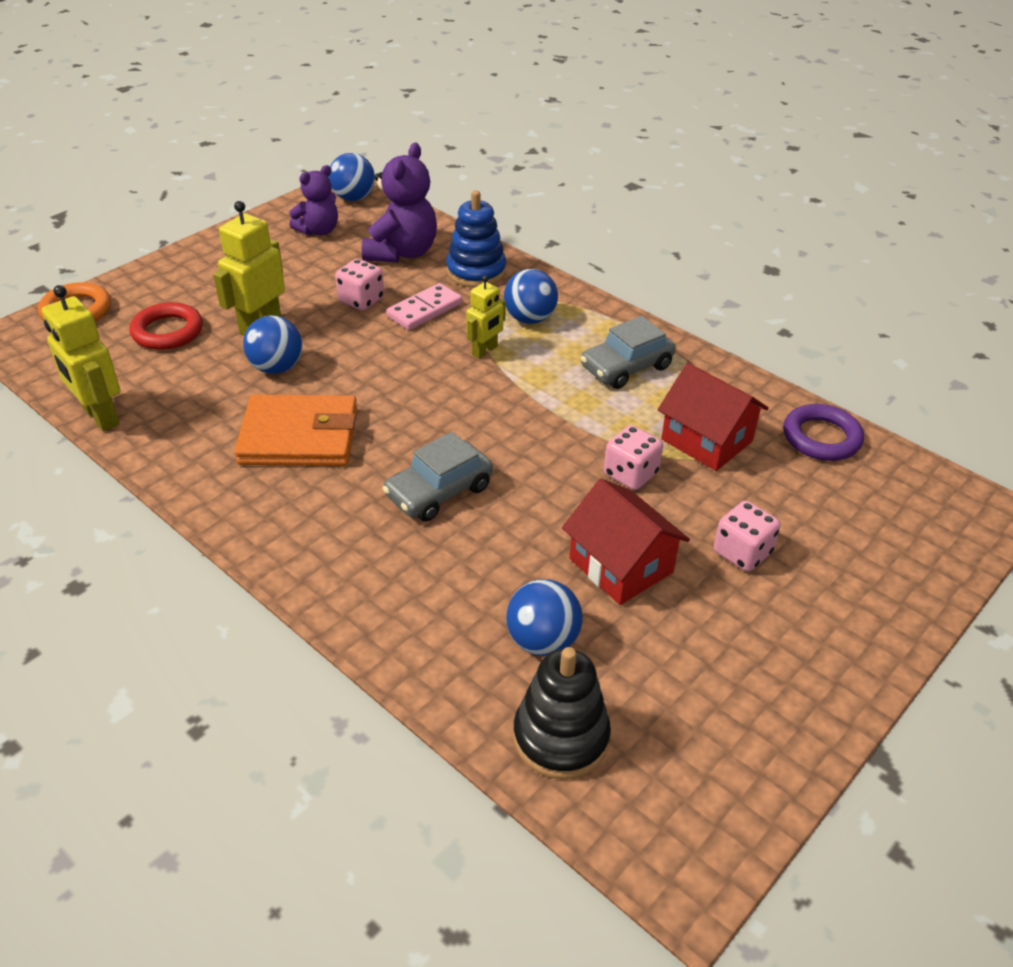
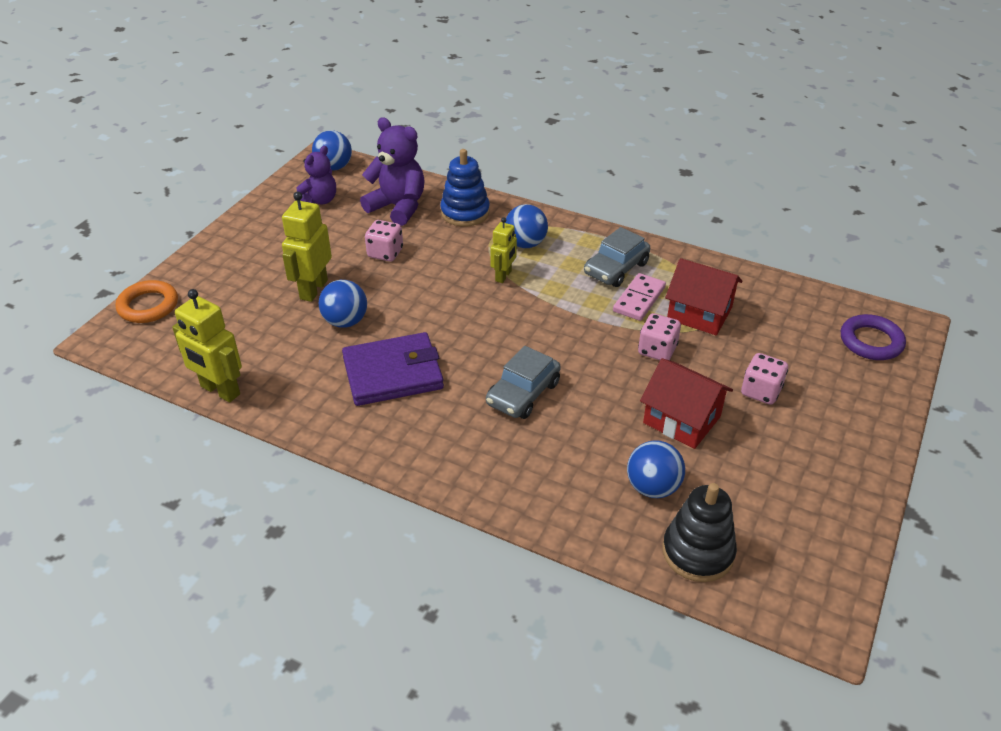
camera: 15 degrees left, 0 degrees up
(168, 331) = (238, 309): red ring -> none
(299, 436) = (393, 373): orange wallet -> purple wallet
(402, 253) = (398, 207): purple teddy bear -> purple teddy bear turned 60 degrees counterclockwise
(424, 310) = (440, 251): pink domino -> pink domino (639, 299)
(821, 438) = (778, 295): purple ring -> purple ring (871, 341)

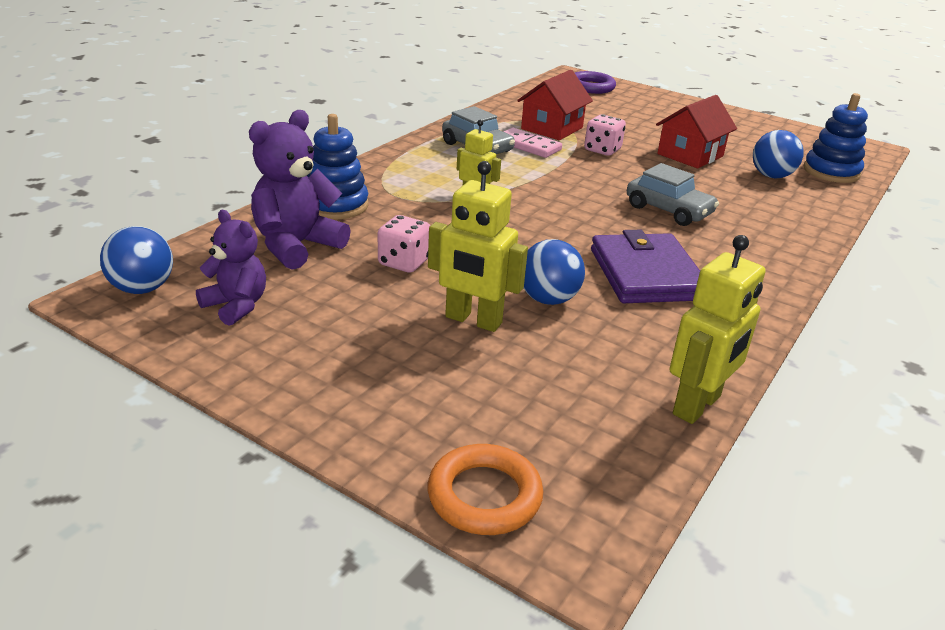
camera: 85 degrees left, 10 degrees down
(525, 244) = (418, 181): blue ball -> none
(697, 552) = (831, 172): black stacking toy -> blue stacking toy
(761, 391) = (651, 126): pink dice -> none

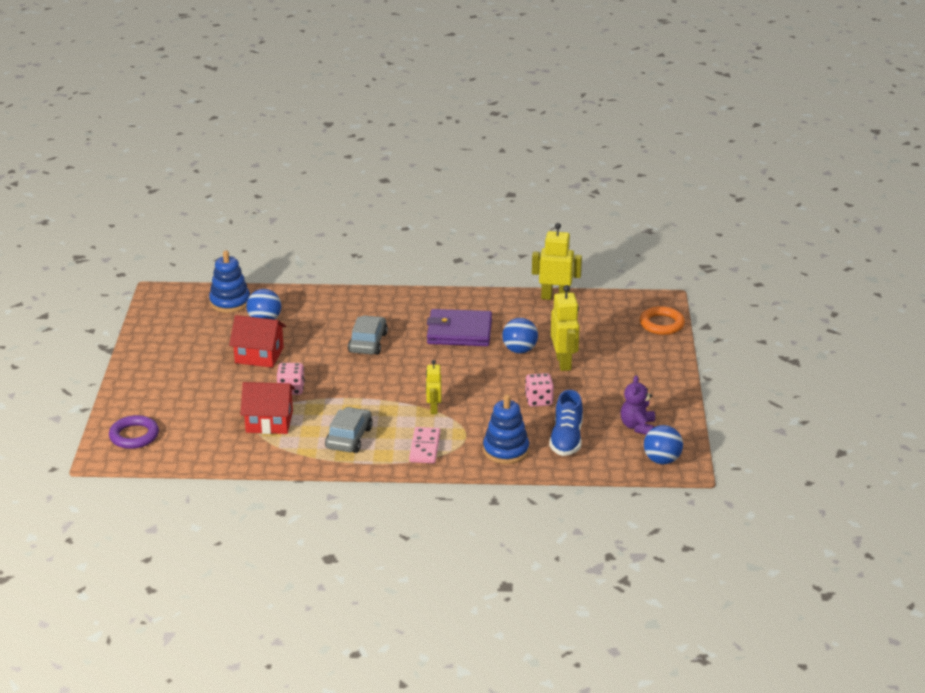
camera: 120 degrees left, 0 degrees up
(296, 246) = (566, 439): purple teddy bear -> blue shoe
(528, 146) = (319, 419): pink domino -> pink domino (425, 447)
(646, 274) = (459, 332): purple wallet -> purple wallet turned 45 degrees clockwise

